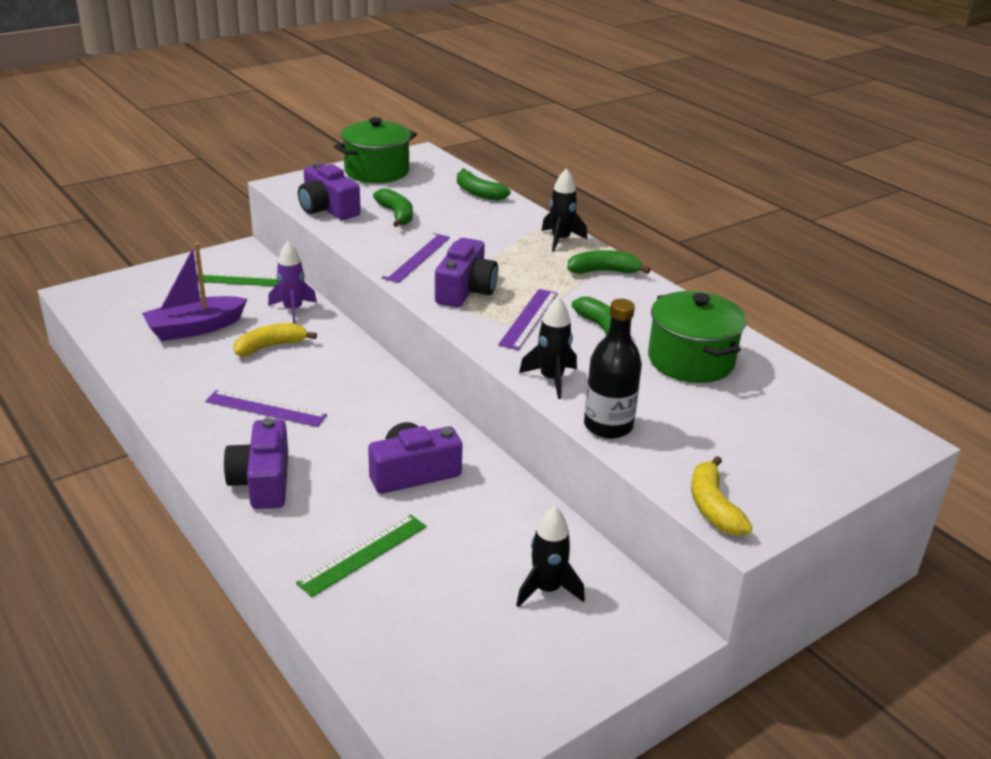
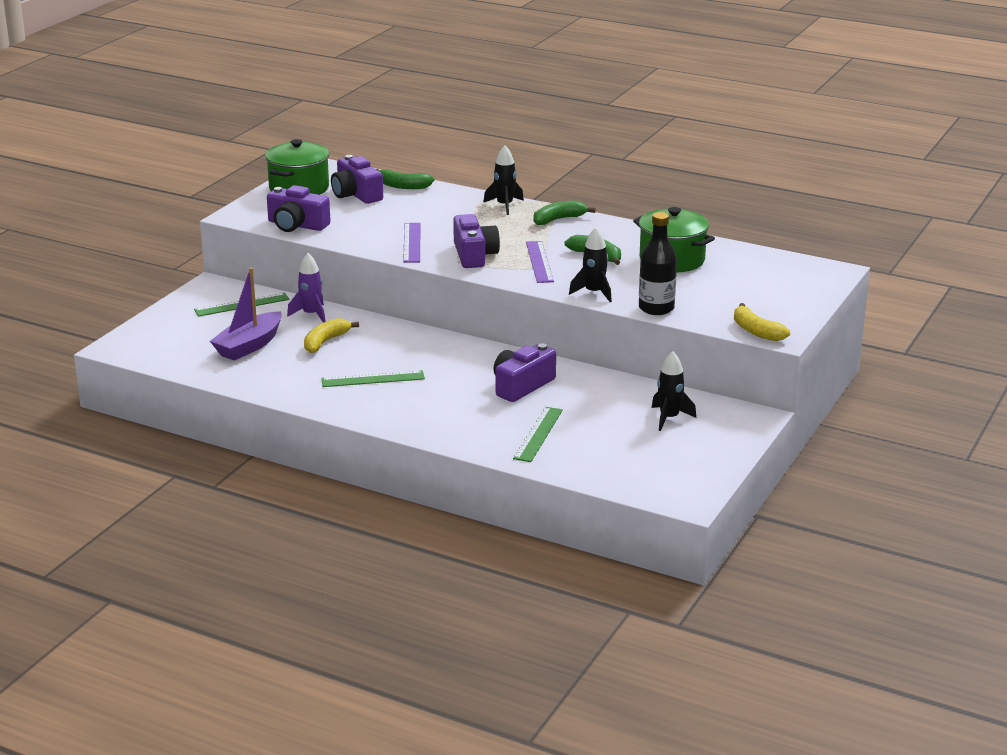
camera: 25 degrees left, 5 degrees down
(262, 481) = (425, 418): purple camera -> purple camera (356, 194)
(265, 408) = (373, 379): purple ruler -> green ruler
(396, 215) = (358, 217): green banana -> none

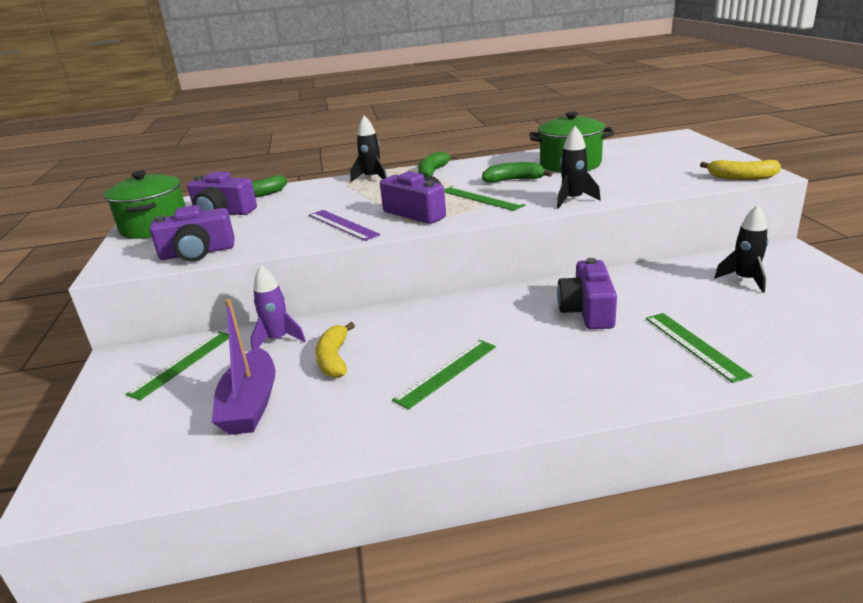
camera: 35 degrees left, 0 degrees up
(539, 262) = (481, 198): purple ruler -> green ruler
(656, 308) = (642, 191): black bottle -> none

